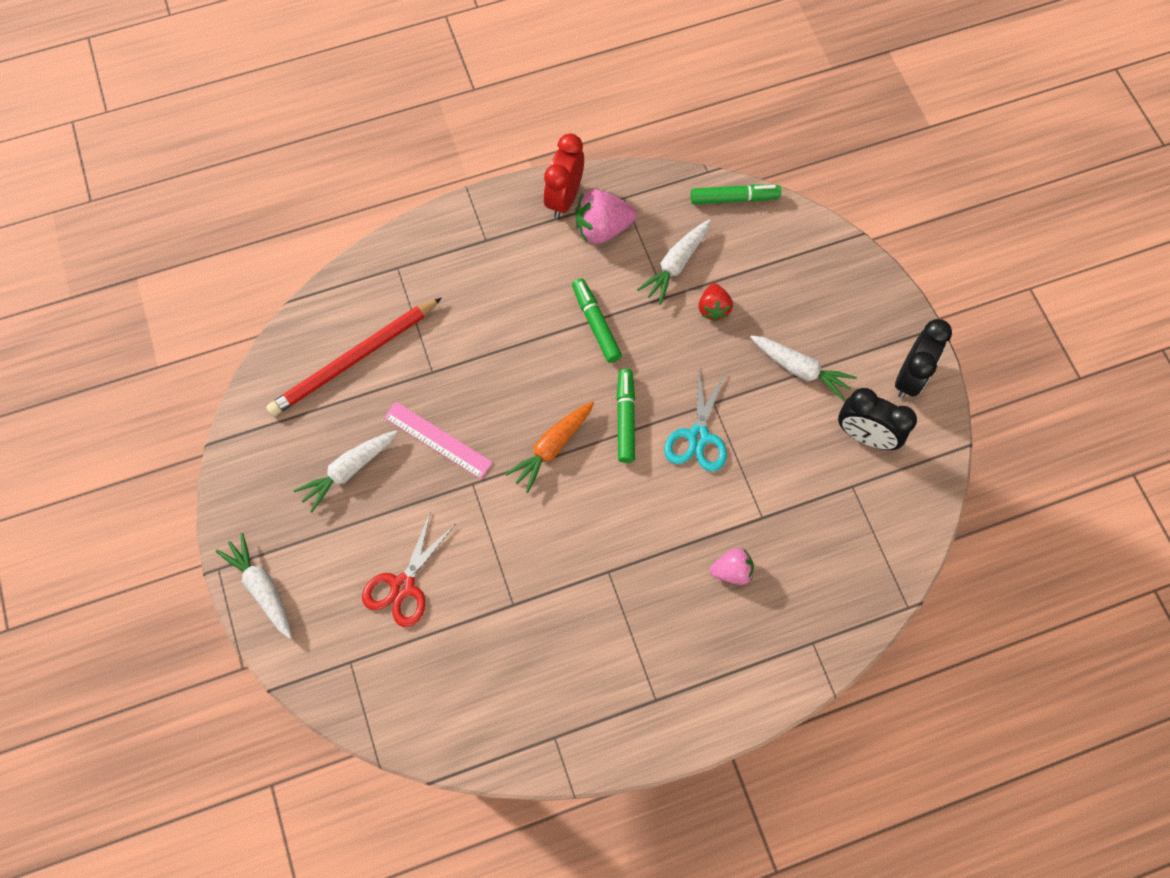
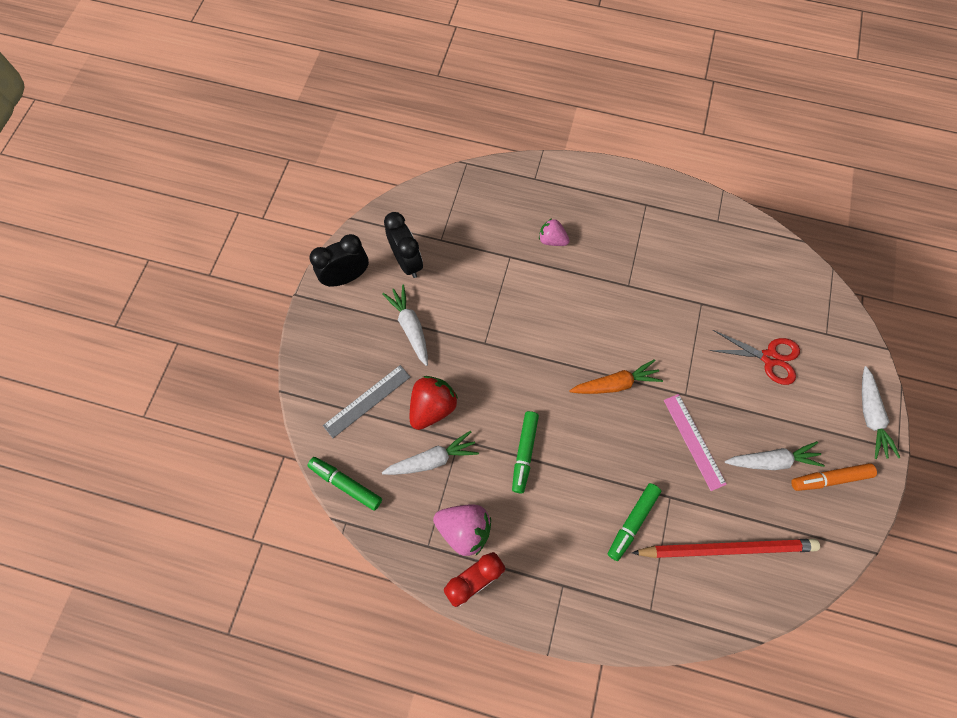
camera: 145 degrees left, 0 degrees up
(280, 490) = (830, 478): none -> orange marker
(403, 586) = (769, 358): red scissors -> red scissors turned 45 degrees clockwise
(625, 419) = (552, 370): green marker -> green marker (632, 522)
(698, 437) = (512, 328): turquoise scissors -> none
(713, 308) = (432, 407): red strawberry -> red strawberry, size x1.60
(778, 275) = (367, 401): none -> grey ruler

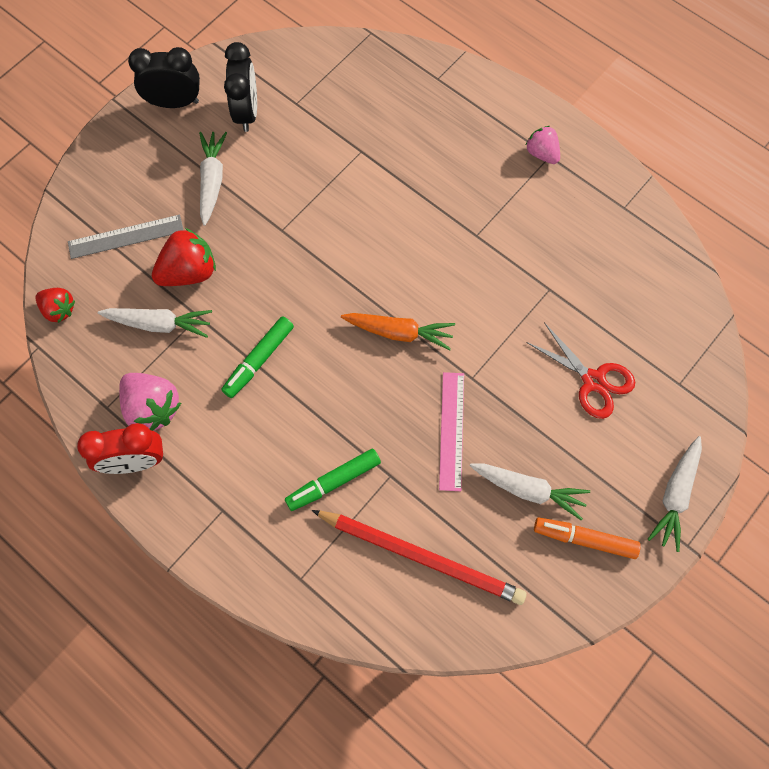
camera: 25 degrees right, 0 degrees up
(346, 484) = (59, 310): green marker -> red strawberry
(552, 240) = (418, 152): pink strawberry -> pink strawberry (542, 153)

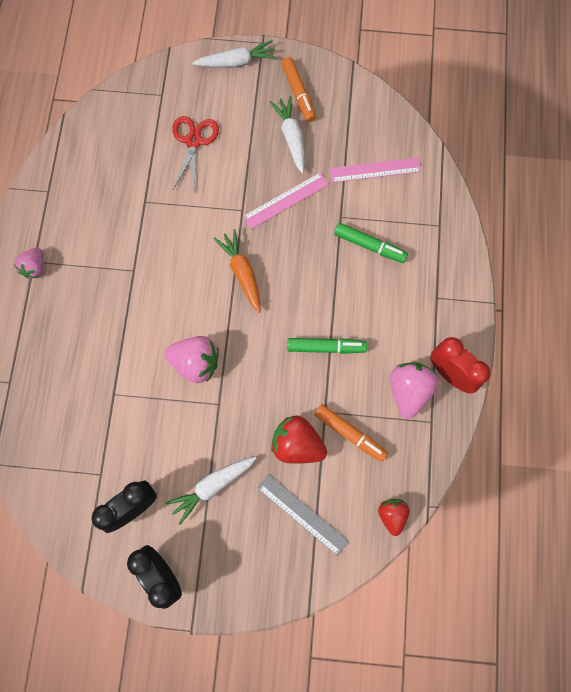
camera: 125 degrees left, 5 degrees up
(159, 324) = (349, 433): white carrot -> orange marker
(337, 234) = (196, 363): none -> pink strawberry
(420, 556) = (375, 170): red pencil -> pink ruler

